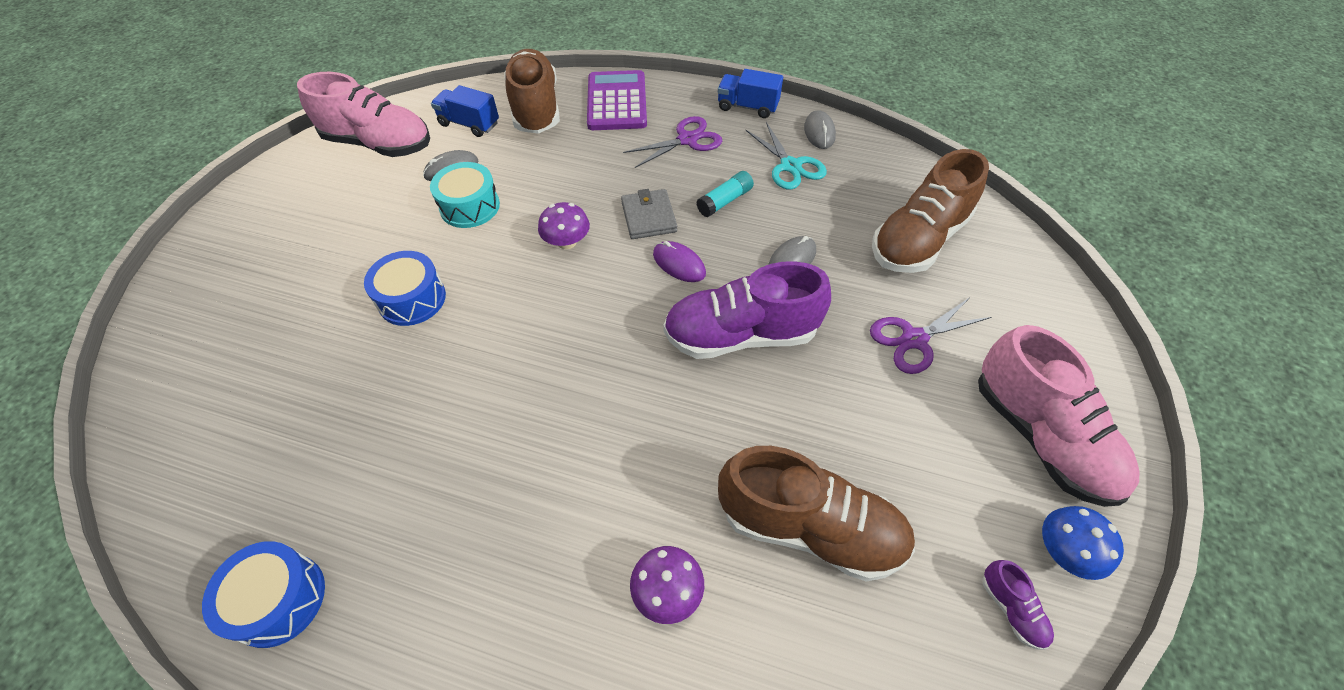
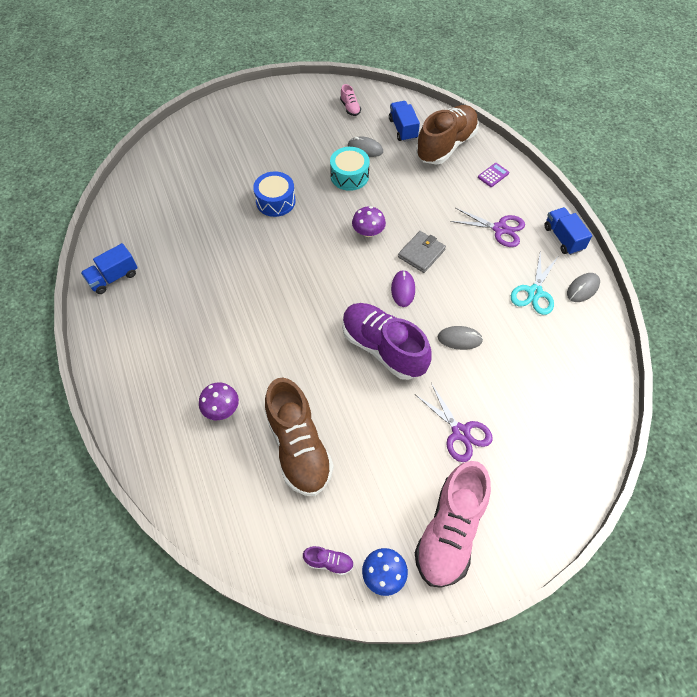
camera: 50 degrees right, 5 degrees up
(279, 599) = (113, 277): blue drum -> blue truck
(379, 144) = (350, 108): pink shoe -> pink shoe, size x0.41
(617, 102) = (493, 175): purple calculator -> purple calculator, size x0.43
(725, 201) = (470, 279): turquoise glue stick -> none
(914, 339) = (460, 432): purple scissors -> purple scissors turned 150 degrees counterclockwise
(918, 240) = (542, 394): brown shoe -> none
(1011, 609) = (329, 562): purple shoe -> purple shoe turned 105 degrees counterclockwise

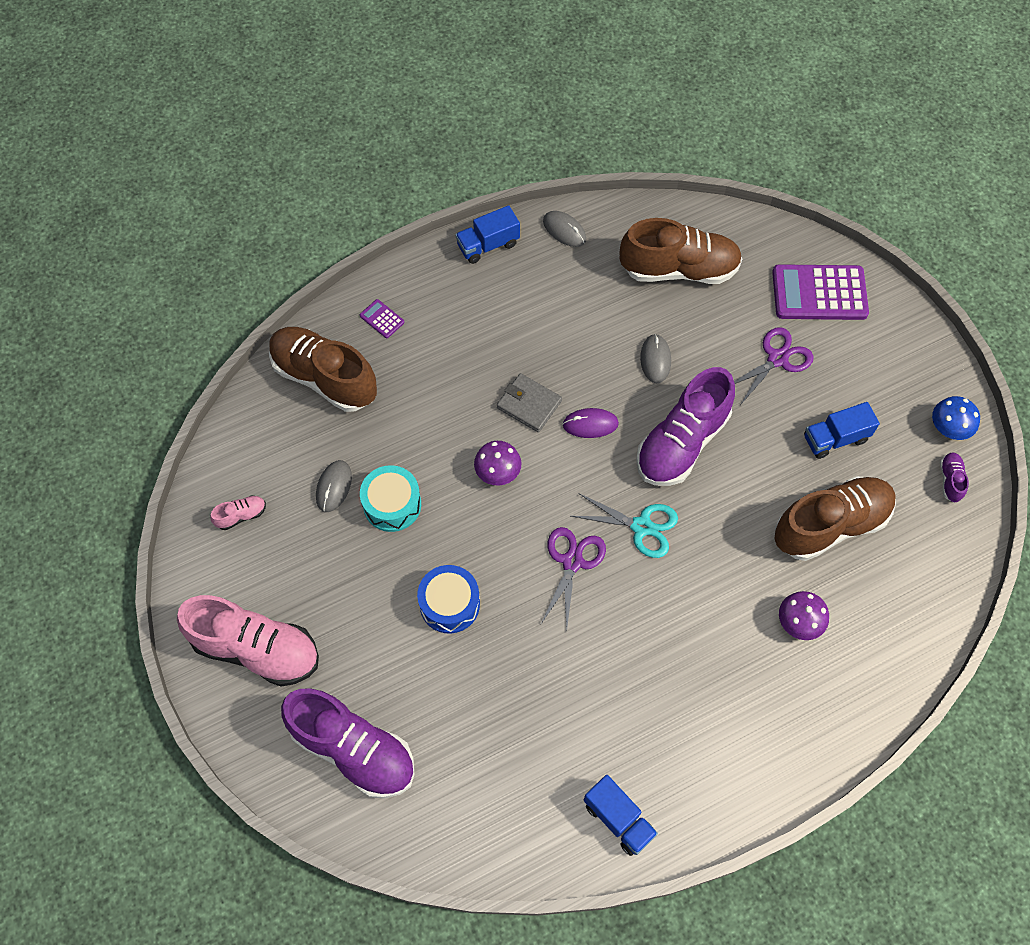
camera: 95 degrees left, 5 degrees up
(194, 154) = (353, 749): none -> purple shoe
(403, 129) = (290, 436): blue truck -> blue truck (835, 438)
(450, 531) = (889, 368): pink shoe -> pink shoe (256, 649)
(499, 229) = (479, 314): purple scissors -> purple scissors (572, 562)
(532, 481) = (819, 293): none -> purple calculator
(534, 292) = (576, 279): turquoise scissors -> turquoise scissors (641, 527)
(550, 367) = (679, 269): none -> brown shoe

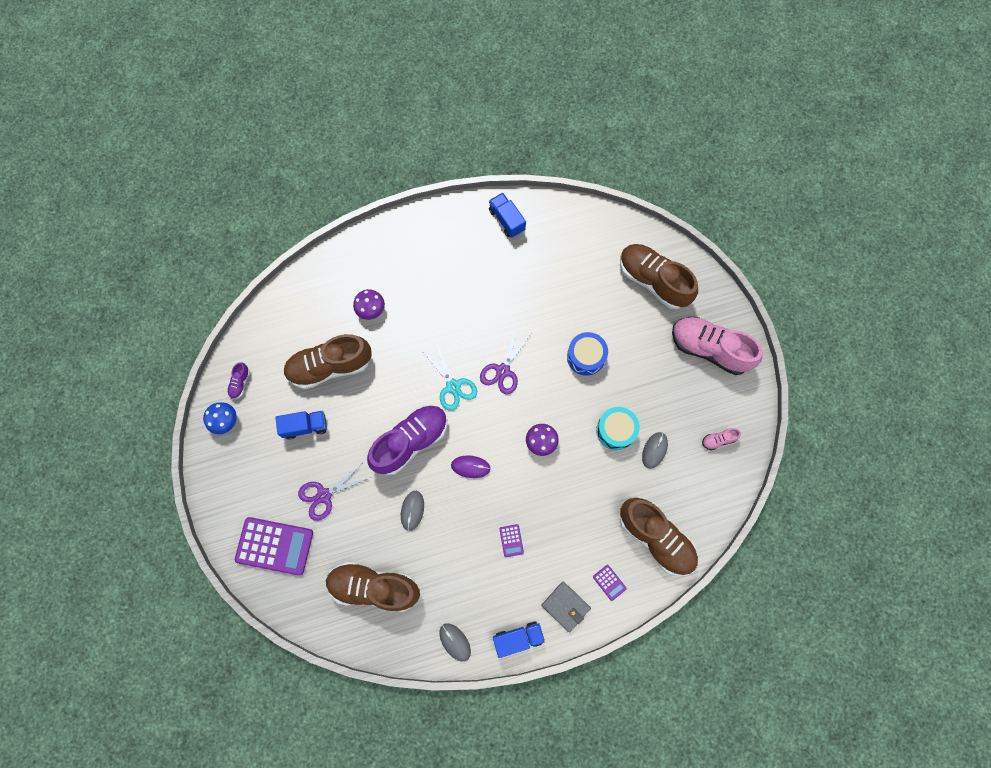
camera: 170 degrees left, 10 degrees up
(353, 749) = (653, 281): purple shoe -> brown shoe
(516, 345) = (511, 540): none -> purple calculator
(529, 404) = (510, 490): grey wallet -> grey wallet (565, 606)
(641, 527) = (453, 386): turquoise scissors -> turquoise scissors turned 150 degrees counterclockwise

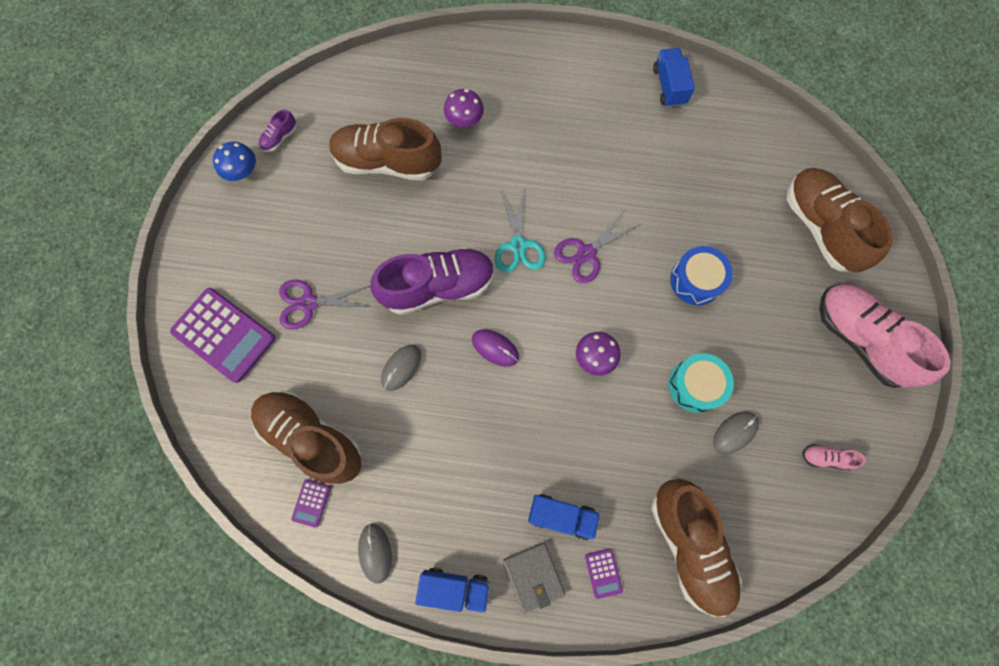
camera: 25 degrees right, 0 degrees up
(305, 426) = (327, 216): blue truck -> blue truck (561, 516)
(511, 540) = (503, 460): purple calculator -> purple calculator (311, 503)

